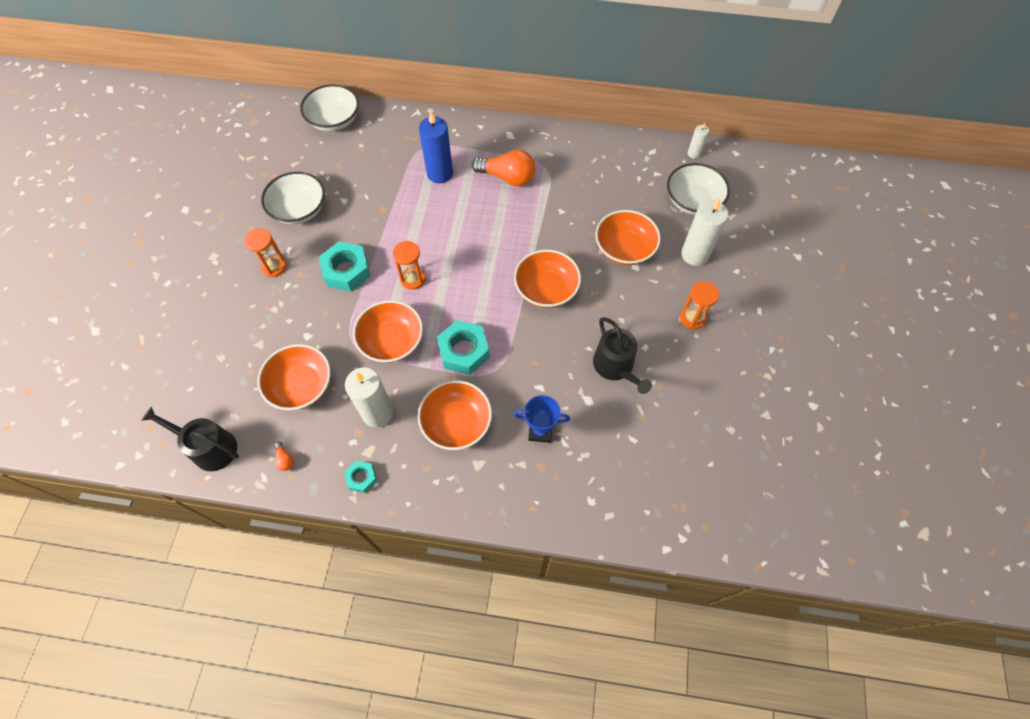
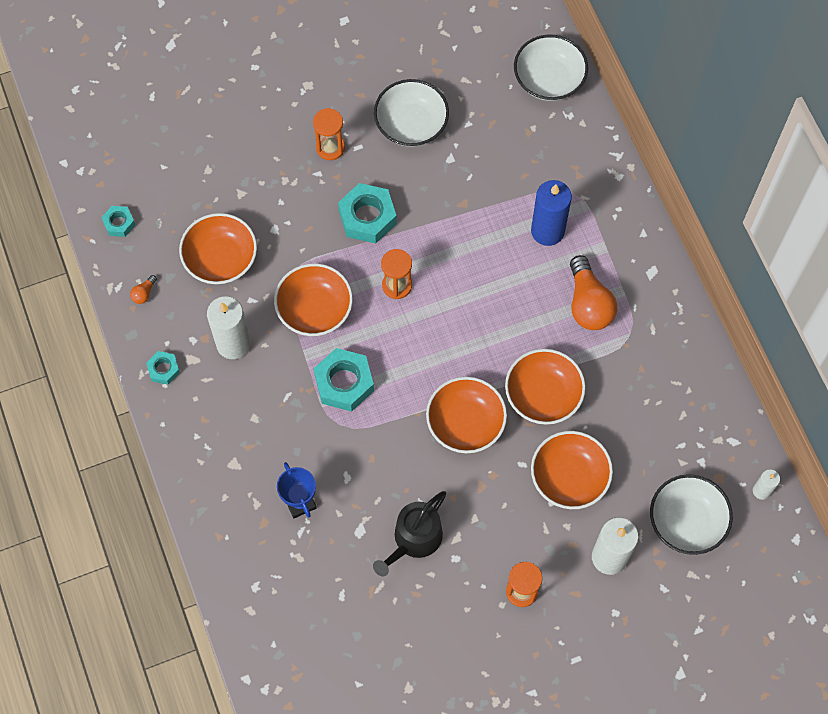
camera: 60 degrees right, 5 degrees up
(209, 448) = (119, 223): black watering can -> turquoise nut
(456, 423) = (264, 420): orange bowl -> orange bowl (543, 395)

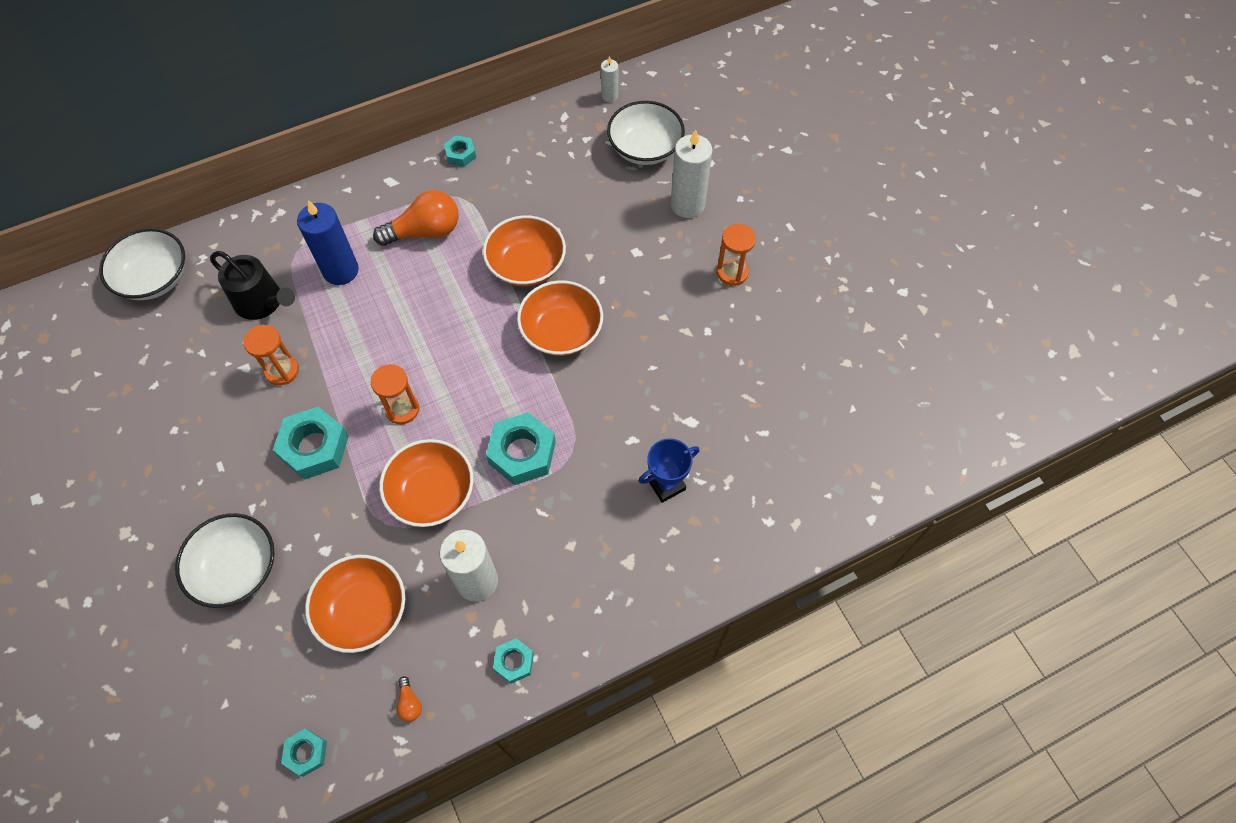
camera: 95 degrees left, 5 degrees down
(144, 293) = (409, 703): orange light bulb -> orange light bulb turned 45 degrees clockwise
(330, 147) = (217, 497): orange hourglass -> orange hourglass (282, 371)
(411, 124) = (195, 411): white bowl -> white bowl (237, 568)
(414, 540) = (693, 369): black watering can -> black watering can (262, 302)
(569, 477) = (612, 239): orange bowl -> none
(684, 337) = (460, 154): none -> turquoise nut

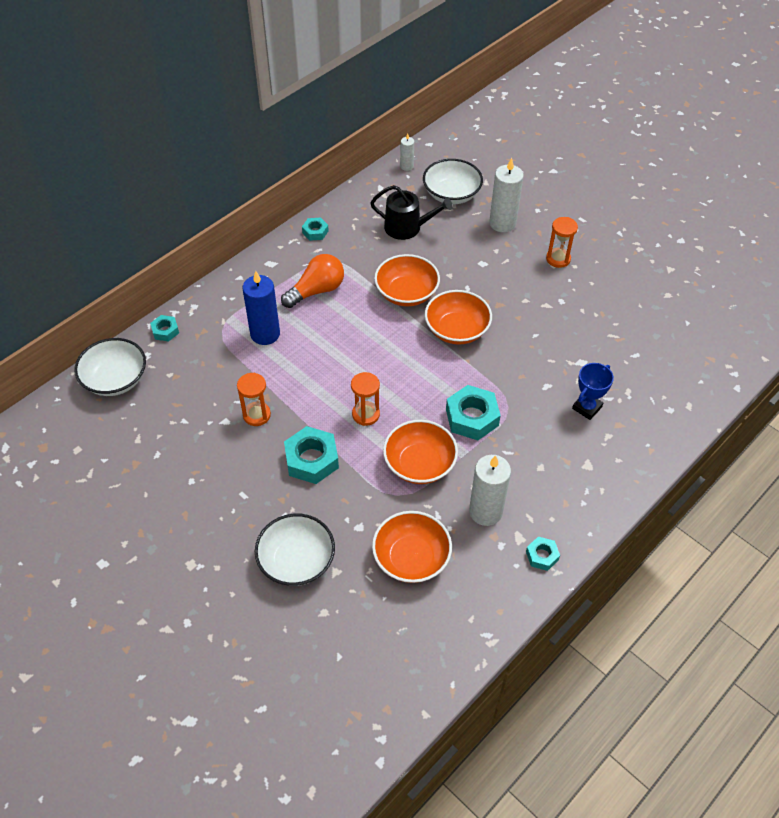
camera: 20 degrees left, 10 degrees down
(262, 302) = (214, 372): black watering can -> black watering can (407, 227)
(306, 753) = (421, 667): turquoise nut -> turquoise nut (165, 331)
(409, 703) = (480, 608): orange light bulb -> none

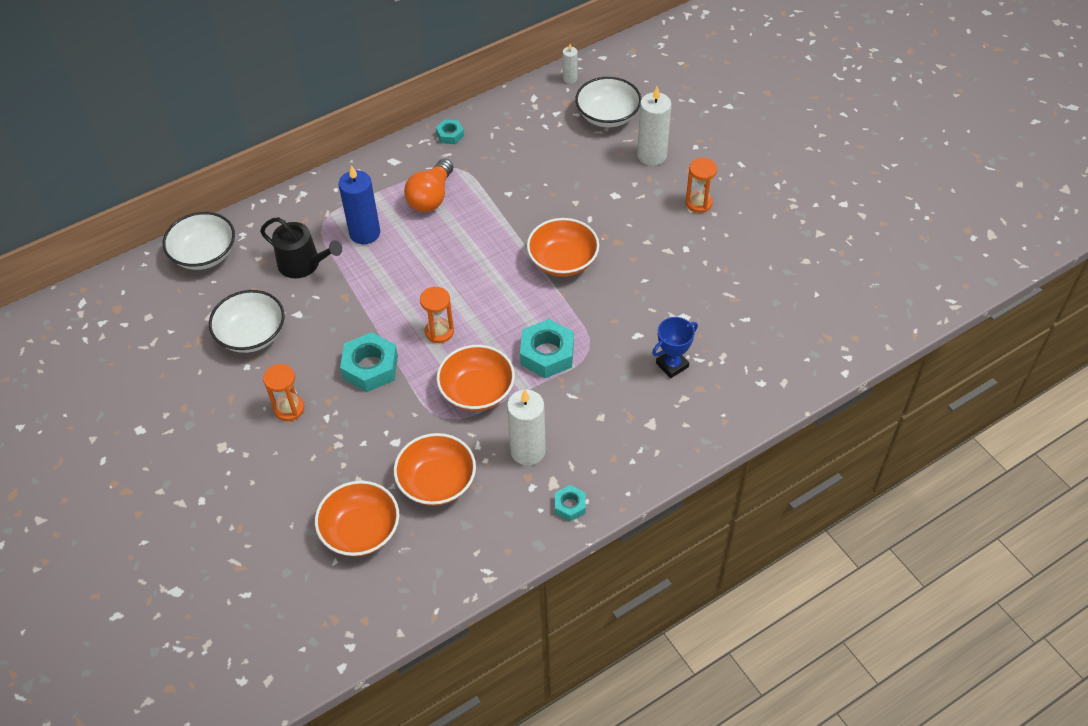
camera: 15 degrees right, 0 degrees up
(165, 331) = (267, 214): turquoise nut -> none
(256, 415) = (330, 313): orange hourglass -> orange hourglass (289, 409)
(296, 561) = (323, 463): white bowl -> white bowl (252, 334)
(316, 290) = (431, 197): orange light bulb -> orange light bulb turned 135 degrees clockwise
(406, 293) = (523, 214): orange bowl -> orange bowl (360, 531)
(407, 227) = (548, 145): black watering can -> black watering can (303, 264)

